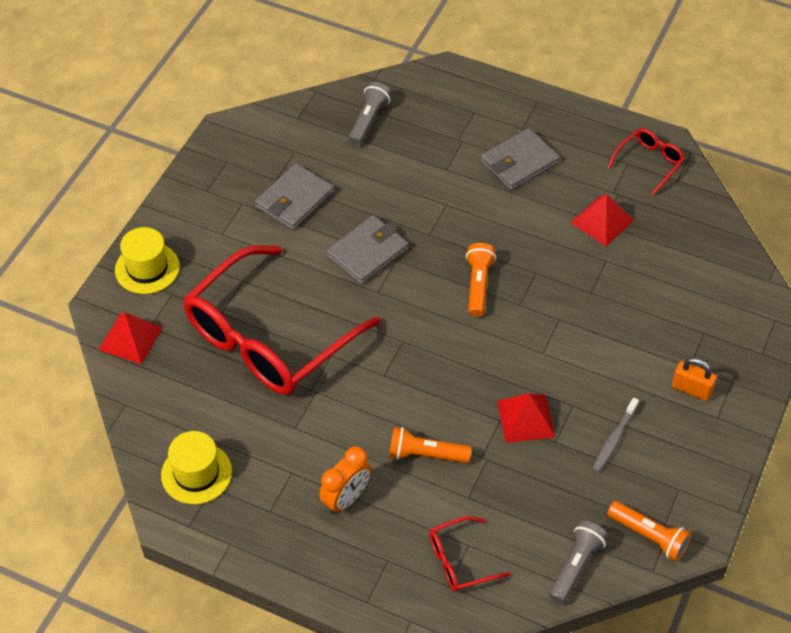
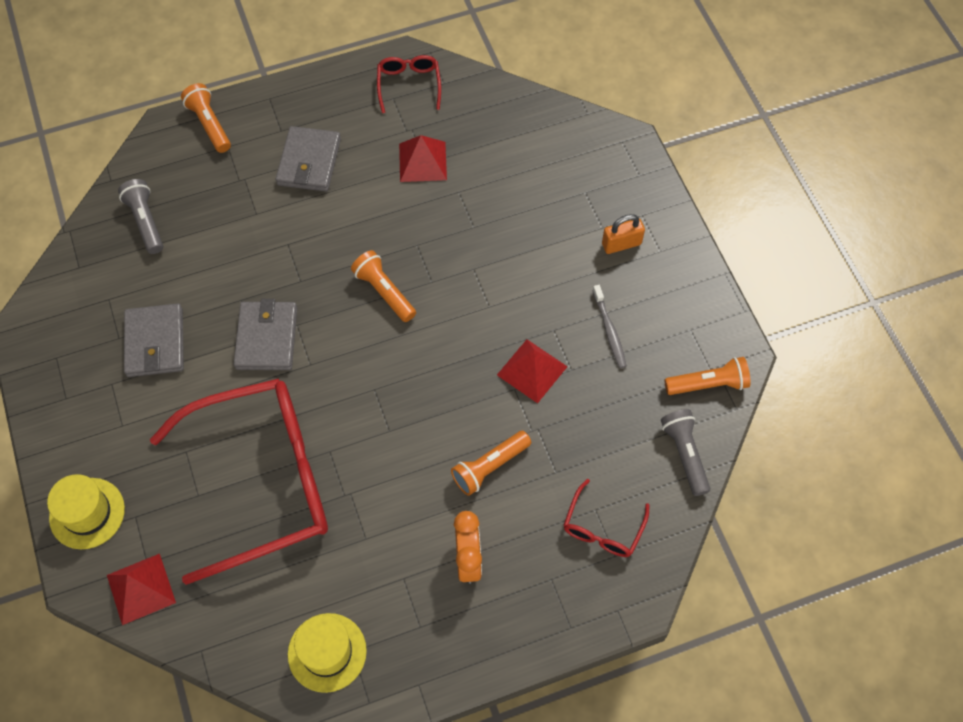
camera: 45 degrees left, 10 degrees up
(269, 338) = (262, 481): red glasses -> red glasses turned 105 degrees counterclockwise
(477, 89) = (209, 125): none -> orange flashlight

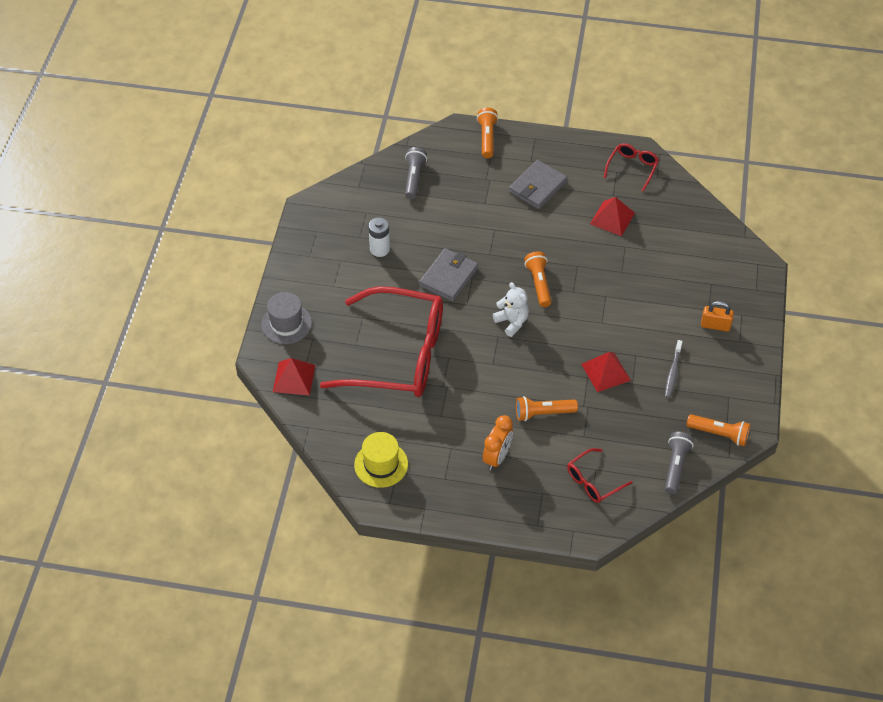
camera: 30 degrees right, 10 degrees down
(87, 513) = (286, 324): yellow hat -> grey hat
(155, 342) = (379, 249): grey wallet -> white battery
(381, 360) = (512, 322): none -> white teddy bear

